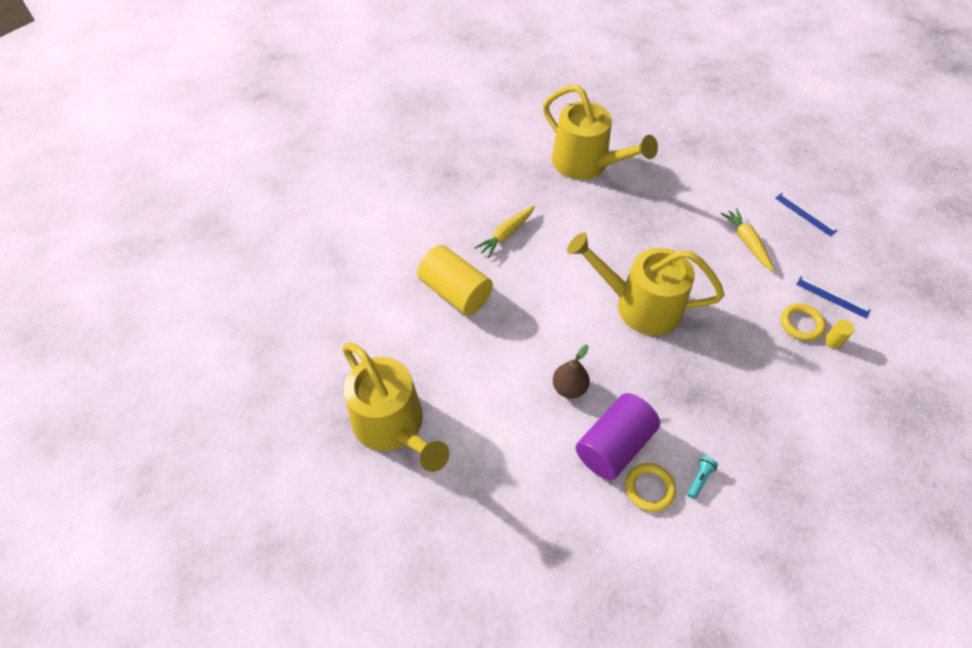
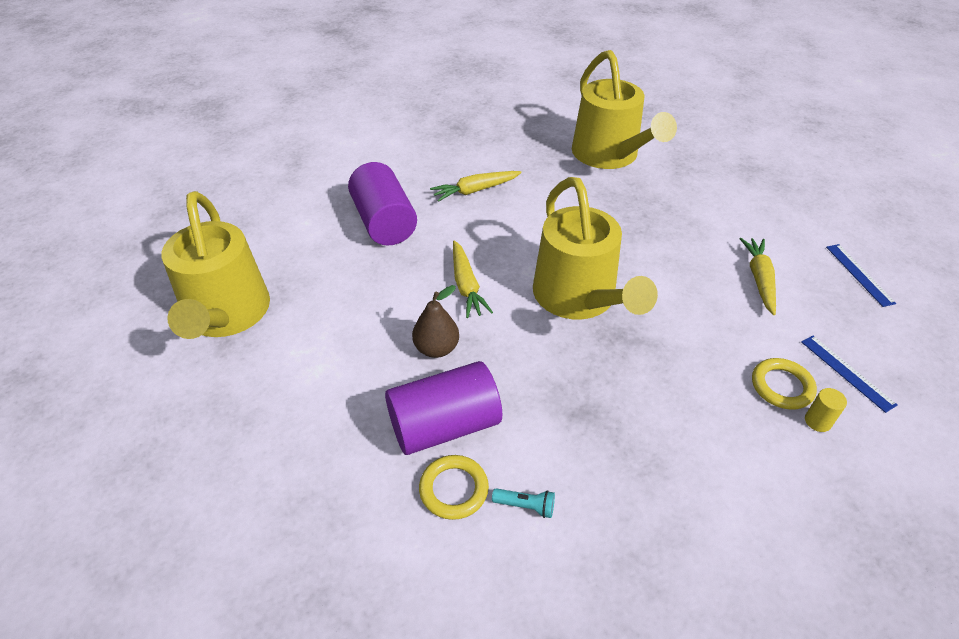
camera: 25 degrees right, 10 degrees down
(455, 292) = (384, 222): yellow cylinder -> purple cylinder
(556, 326) = (466, 286): none -> yellow carrot
(640, 305) = (579, 298): yellow watering can -> yellow watering can turned 150 degrees counterclockwise
(699, 479) = (526, 506): turquoise flashlight -> turquoise flashlight turned 45 degrees clockwise

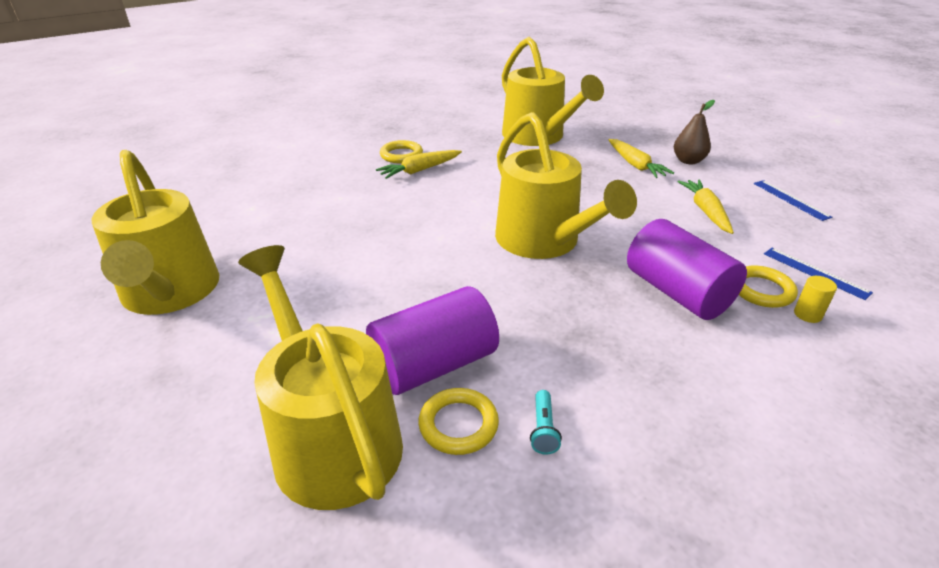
camera: 10 degrees left, 10 degrees down
(346, 485) = (331, 438): none -> yellow watering can
(384, 222) = (334, 201): purple cylinder -> purple cylinder (677, 292)
(436, 348) = (409, 297): brown pear -> brown pear (688, 161)
(460, 167) = (401, 155): none -> yellow ring
(466, 286) = (429, 243): yellow carrot -> yellow carrot (635, 165)
(526, 506) = (543, 429): turquoise flashlight -> turquoise flashlight turned 90 degrees clockwise

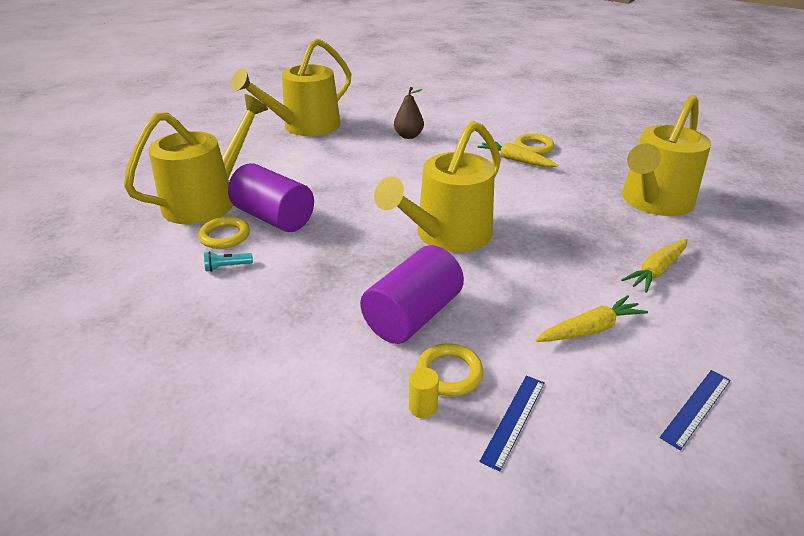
camera: 70 degrees right, 0 degrees up
(688, 161) = (716, 310): brown pear -> brown pear (408, 136)

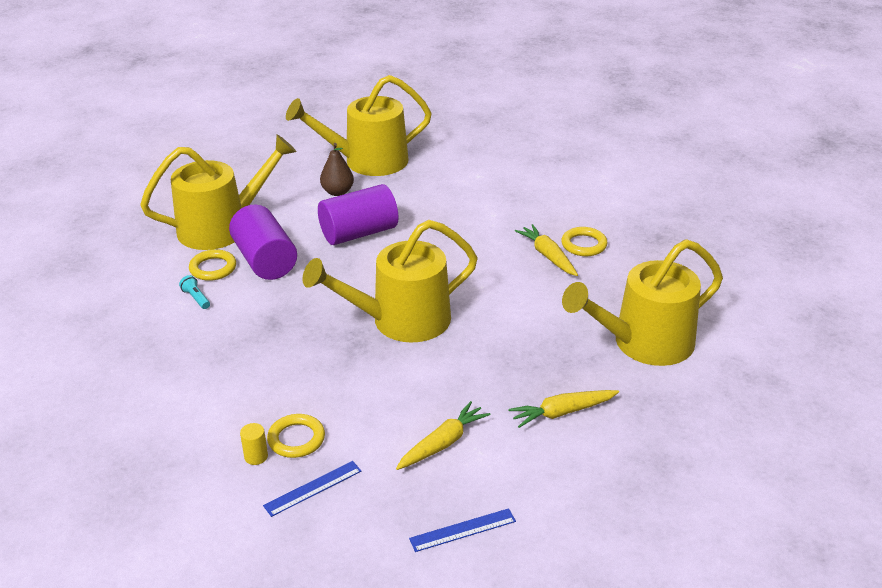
camera: 25 degrees right, 0 degrees up
(227, 267) = (196, 298): turquoise flashlight -> turquoise flashlight turned 45 degrees clockwise
(408, 136) = (462, 198): brown pear -> brown pear (337, 192)
(413, 315) = (308, 385): purple cylinder -> purple cylinder (359, 233)
(590, 329) = (443, 443): yellow carrot -> yellow carrot turned 45 degrees counterclockwise

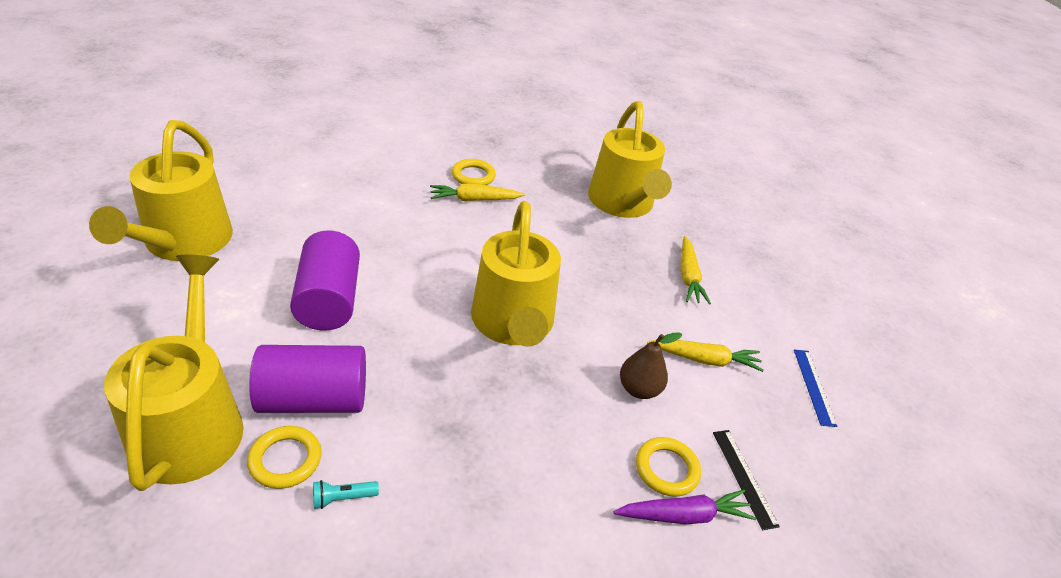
camera: 75 degrees left, 5 degrees up
(256, 456) = (684, 515): yellow cylinder -> purple carrot
(313, 488) = (744, 477): blue ruler -> black ruler
(337, 192) = (223, 288): brown pear -> brown pear (639, 389)
(443, 443) = (705, 360): yellow carrot -> yellow carrot turned 120 degrees clockwise

